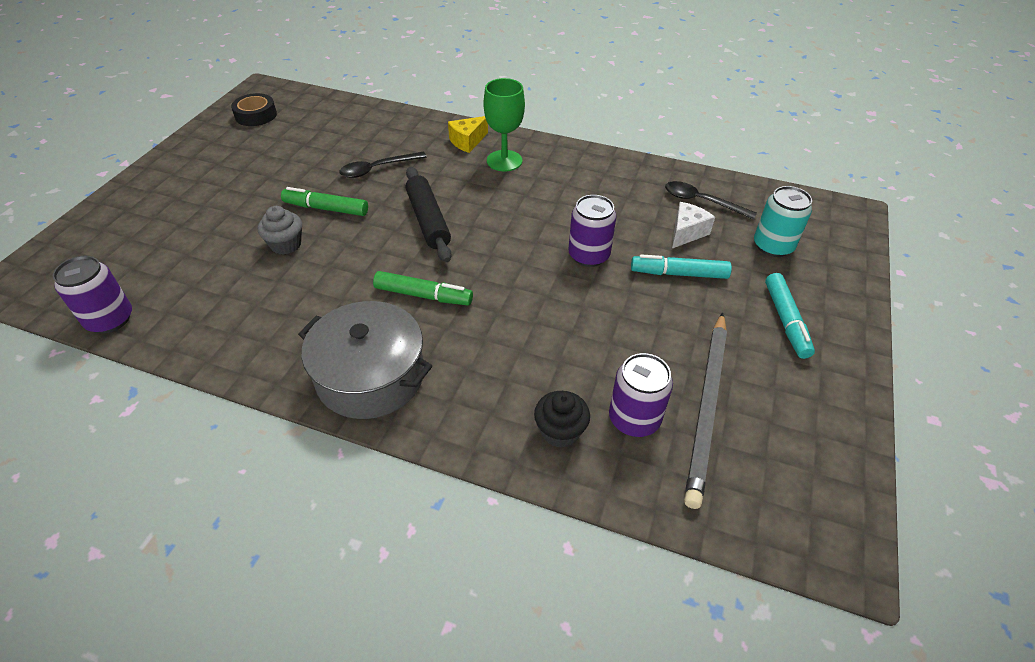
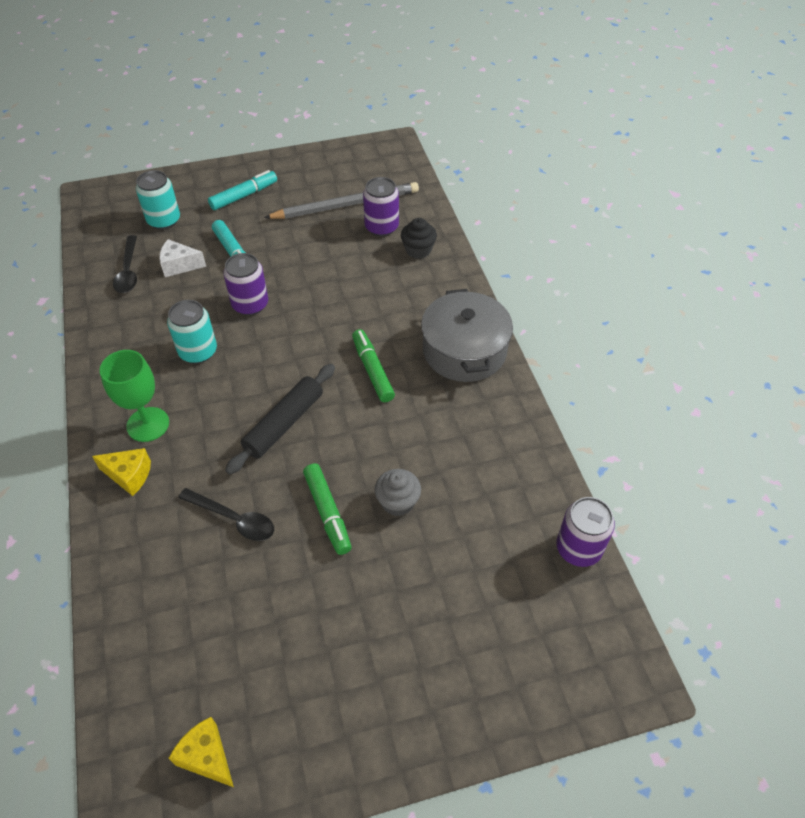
camera: 125 degrees left, 5 degrees up
(256, 115) = (207, 757): black tape -> yellow cheese
(556, 206) = (198, 351): none -> turquoise can

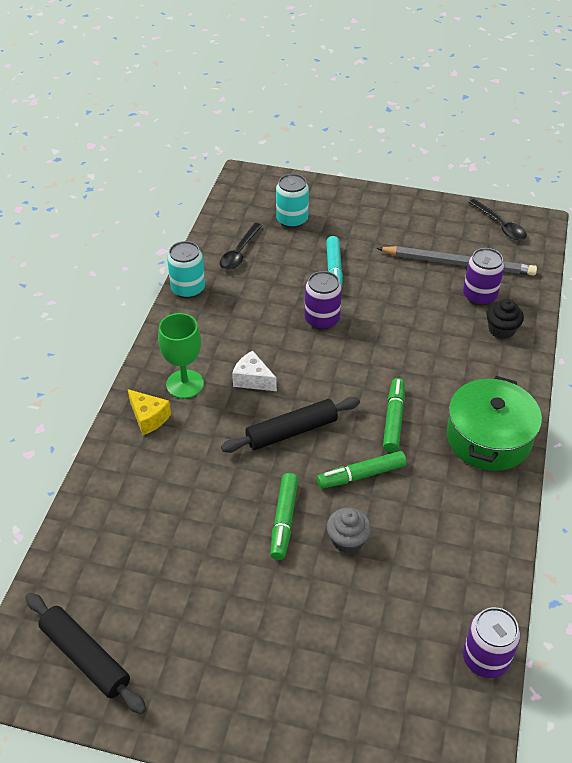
camera: 30 degrees right, 5 degrees down
(179, 265) = (283, 263): white cheese -> white cheese (252, 380)
(198, 351) = (257, 342): turquoise can -> turquoise can (188, 289)
(207, 757) = (85, 657): yellow cheese -> black rolling pin
(234, 519) = (207, 489): black spoon -> black spoon (500, 225)
(244, 196) = (371, 222): turquoise marker -> none
(374, 435) = (361, 475): none -> green marker
(464, 350) = (488, 438): grey pot -> green pot

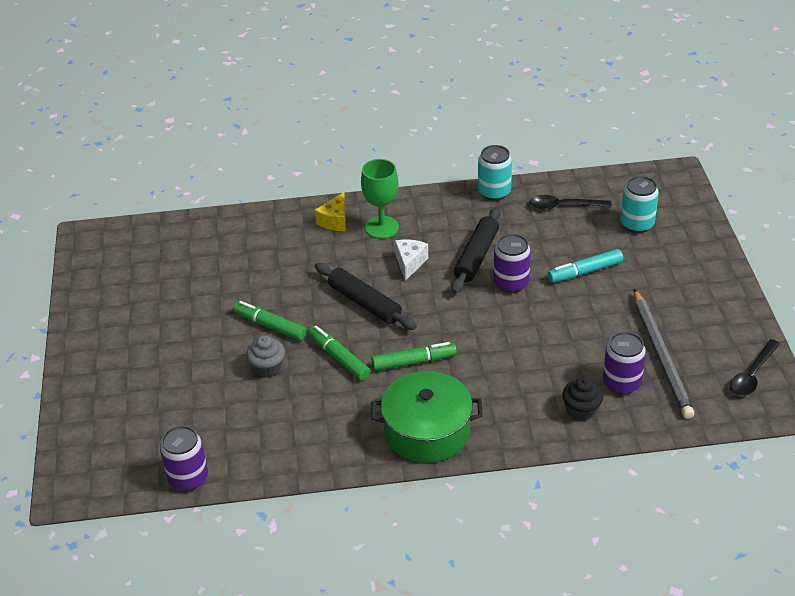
camera: 70 degrees right, 5 degrees down
(85, 657) = (112, 266): black rolling pin -> black rolling pin (476, 256)
(284, 520) = (270, 326): green marker -> green marker turned 45 degrees clockwise

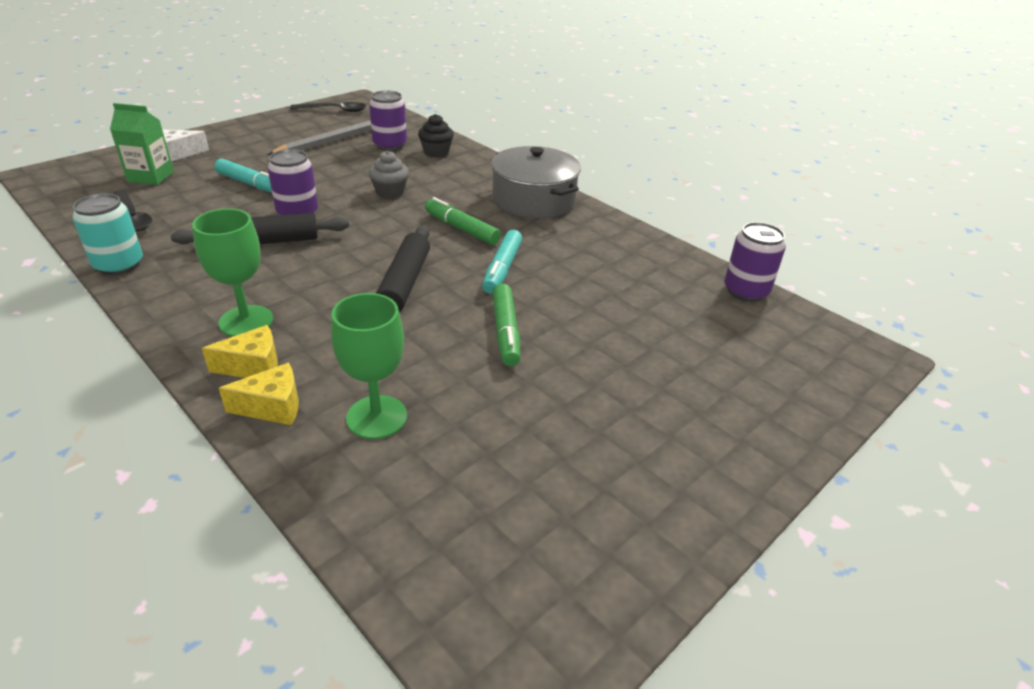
camera: 130 degrees left, 5 degrees down
(252, 250) = (376, 417): none -> green goblet
(267, 367) = (566, 306): grey cupcake -> grey cupcake (390, 192)
(295, 219) = (273, 407): none -> yellow cheese
(339, 358) = (502, 269): green marker -> turquoise marker
(409, 263) = (308, 278): white cheese -> white cheese (180, 153)
(427, 431) = (533, 200): green pot -> grey pot
(637, 224) = (151, 177): turquoise can -> green carton

